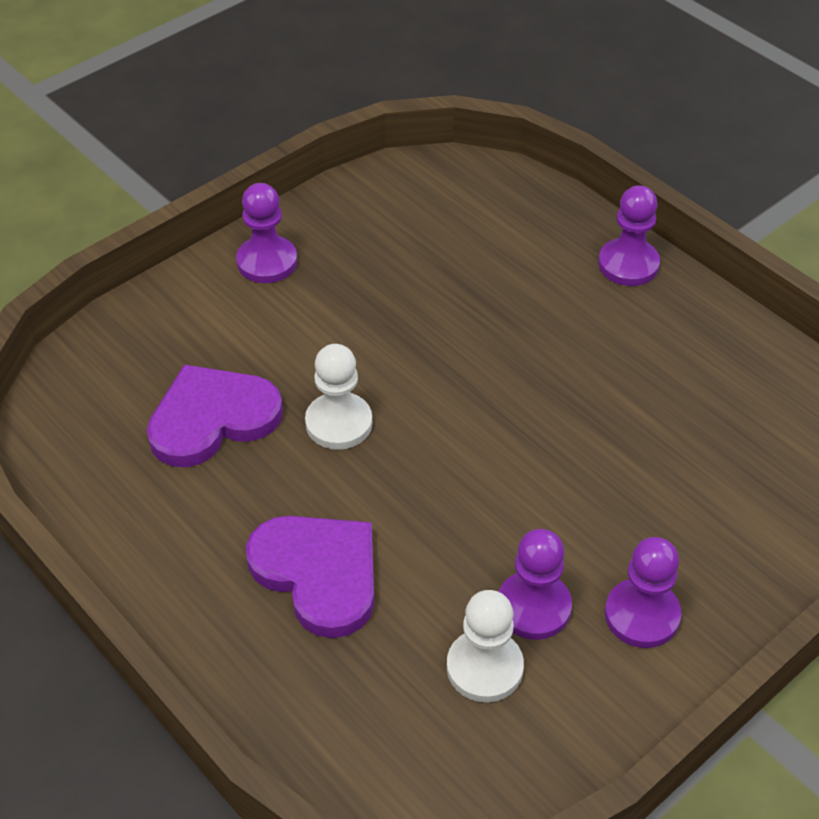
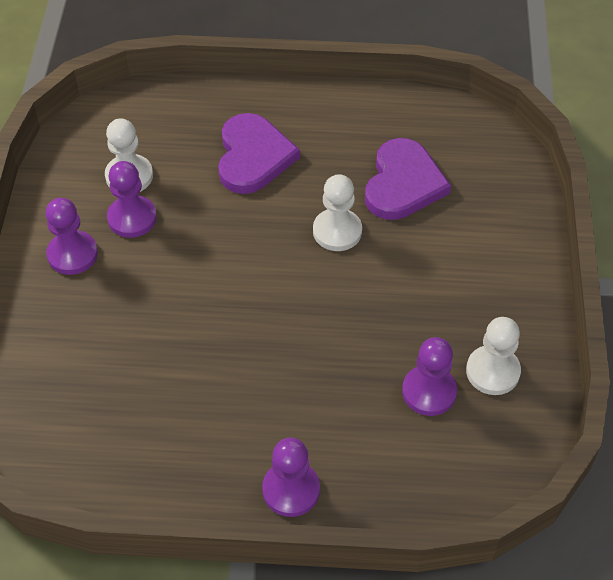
camera: 135 degrees right, 5 degrees up
(267, 262) = (511, 293): purple pawn -> purple pawn (429, 392)
(318, 574) = (253, 157): purple heart -> purple heart turned 90 degrees counterclockwise
(367, 226) = (492, 371): none -> white pawn

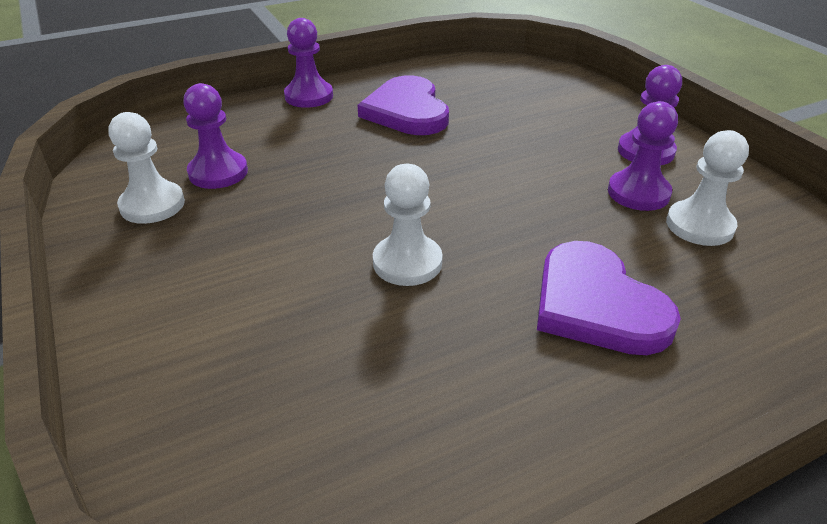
camera: 150 degrees right, 15 degrees down
(403, 183) = (359, 357): purple heart -> purple heart (407, 111)

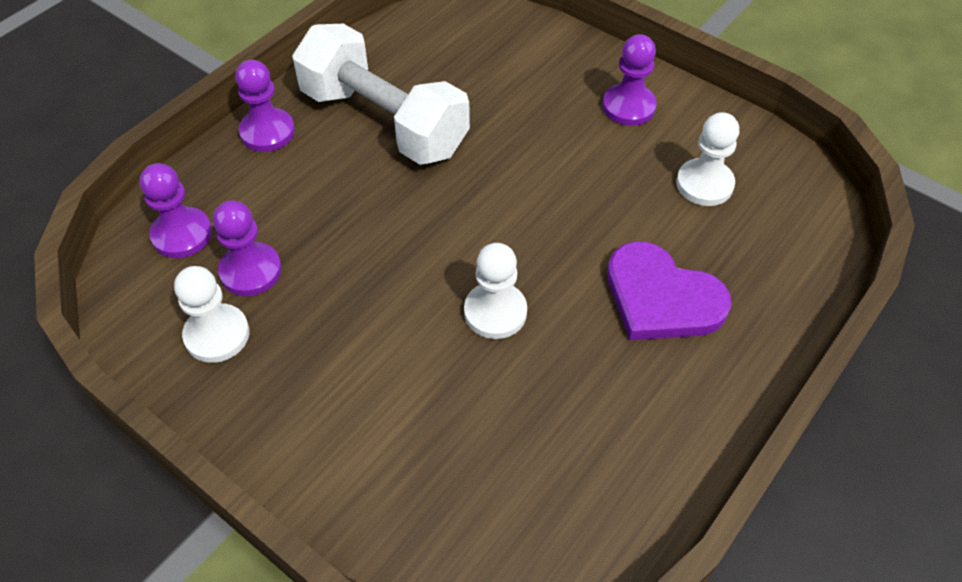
camera: 25 degrees left, 15 degrees up
(407, 111) = (383, 122): purple heart -> white dumbbell
(638, 193) = (643, 162): purple pawn -> purple pawn (182, 234)

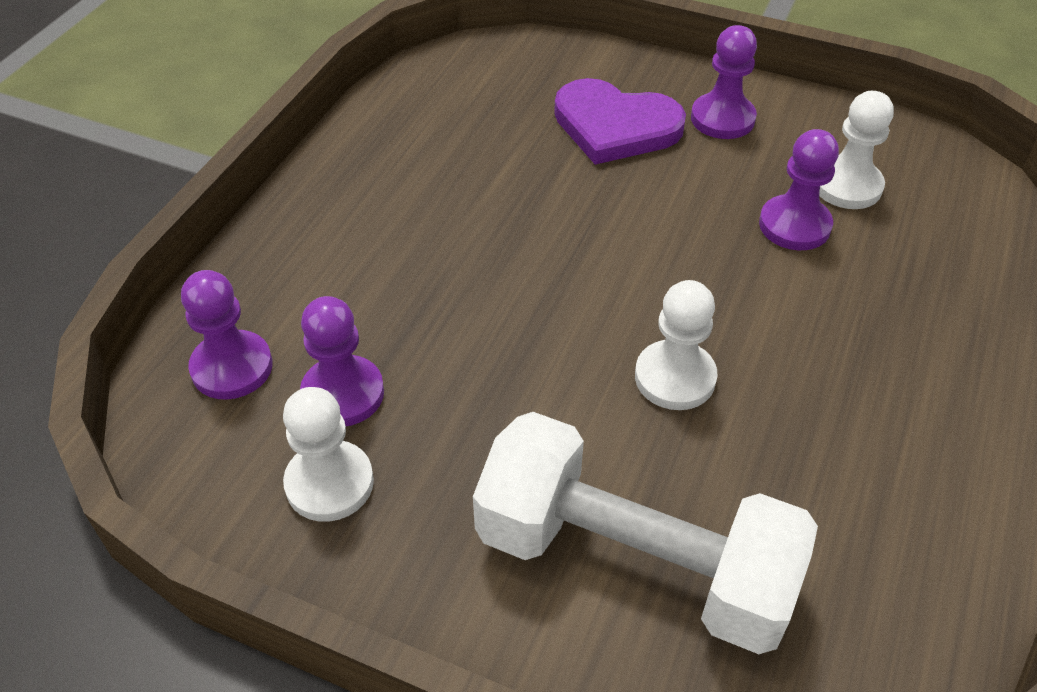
camera: 15 degrees left, 5 degrees down
(267, 132) = (297, 223): purple pawn -> purple pawn (794, 225)
(383, 122) = (440, 185): white dumbbell -> white dumbbell (634, 562)
(661, 298) = (860, 320): purple heart -> purple heart (615, 126)

